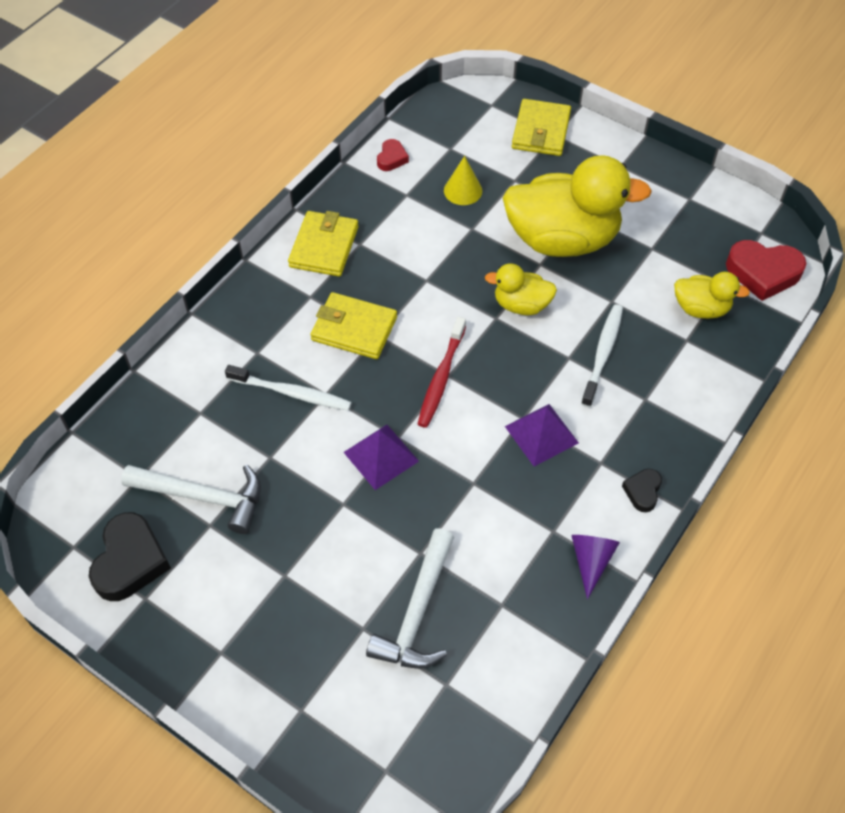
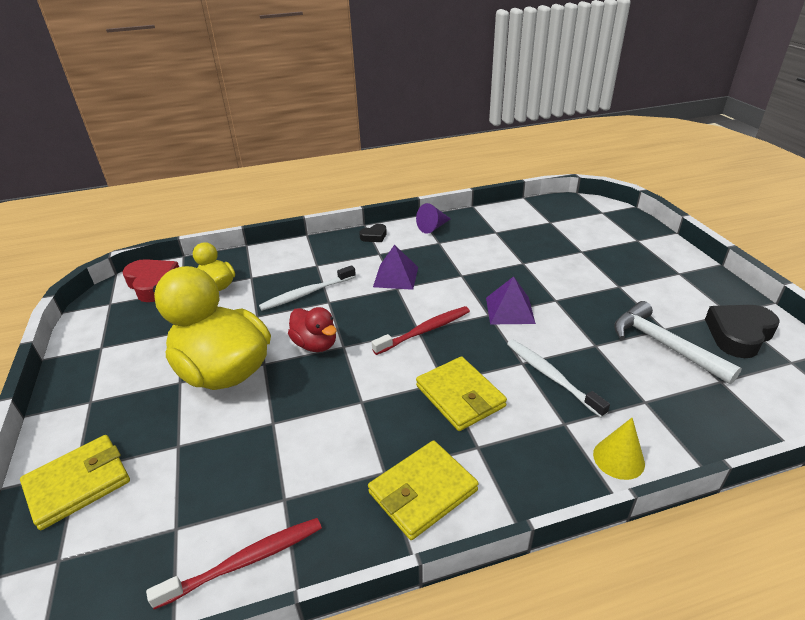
camera: 140 degrees left, 20 degrees down
(392, 158) = (244, 561): red heart -> red toothbrush
(417, 612) = (545, 245): white hammer -> none
(463, 190) = (231, 466): yellow cone -> yellow cone (618, 458)
(521, 305) = (315, 344): yellow duck -> red duck

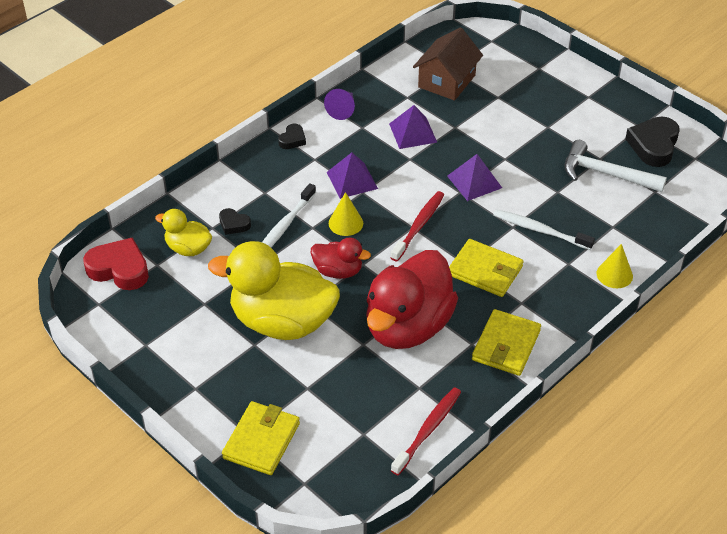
camera: 30 degrees left, 10 degrees up
(269, 280) = (234, 224): none -> black heart
(332, 423) = (408, 326): none -> red duck
(360, 307) = (345, 223): none -> yellow cone
(480, 257) = (412, 132): none -> purple pyramid
(540, 229) = (446, 81): none -> brown house

